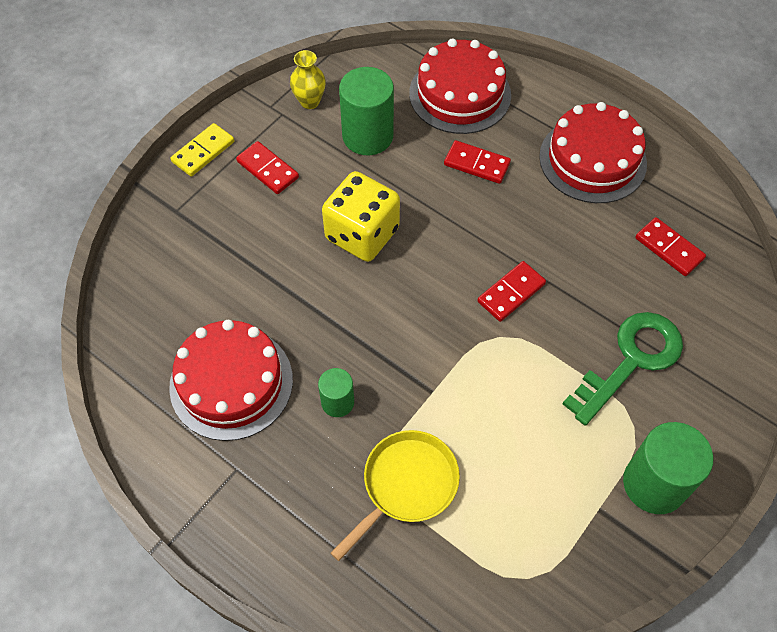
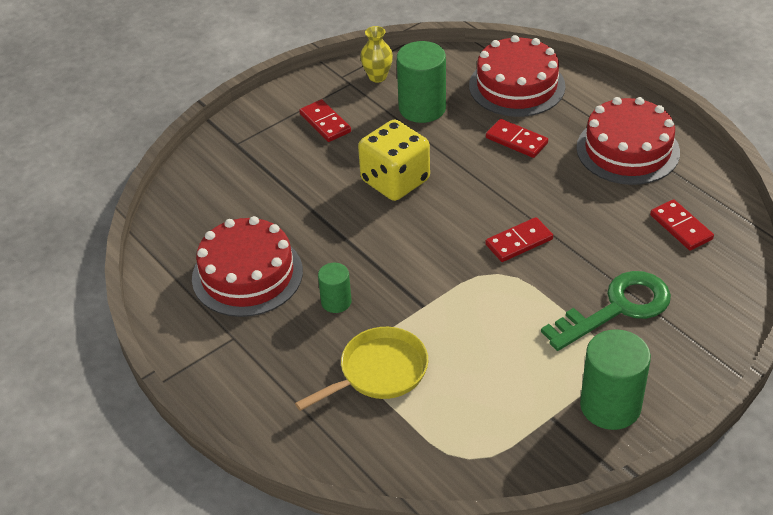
camera: 15 degrees right, 15 degrees down
(203, 152) = (272, 103): yellow domino -> none

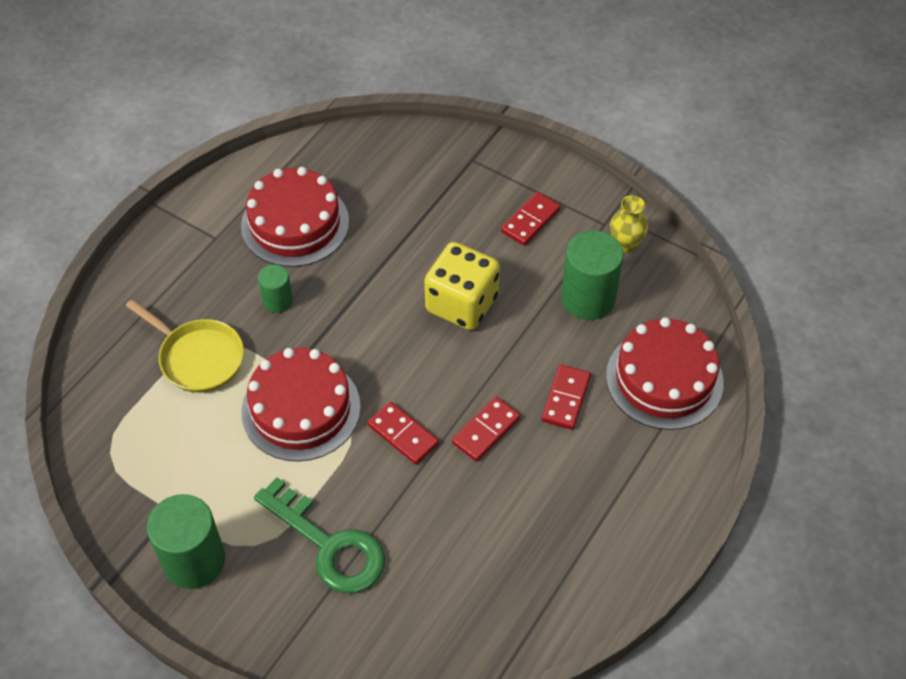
camera: 70 degrees right, 10 degrees up
(627, 150) = (590, 514): red cake -> red cake (301, 409)
(681, 227) = (474, 590): red domino -> red domino (486, 431)

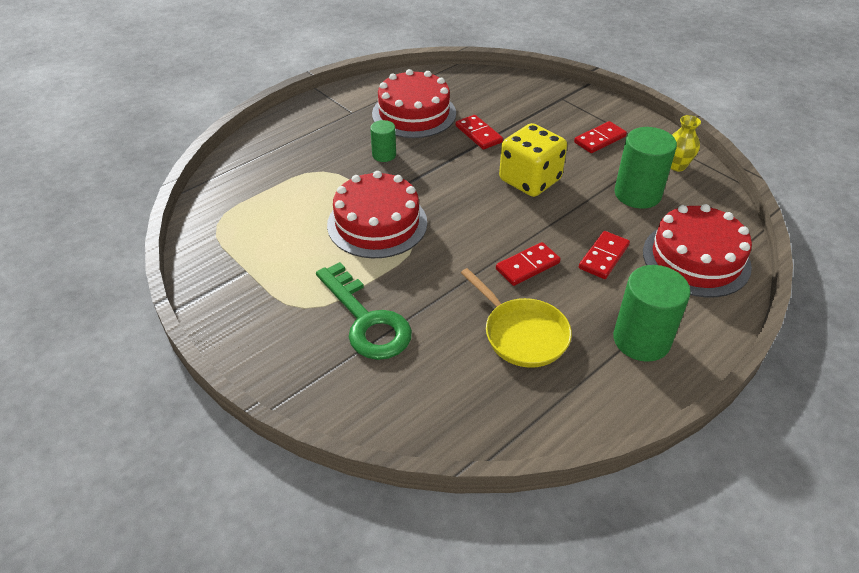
camera: 15 degrees right, 10 degrees down
(194, 560) = (250, 308): green cylinder -> green cylinder (641, 340)
(198, 357) = (309, 178): yellow pan -> yellow pan (522, 334)
(403, 434) = (455, 255): red domino -> red domino (478, 134)

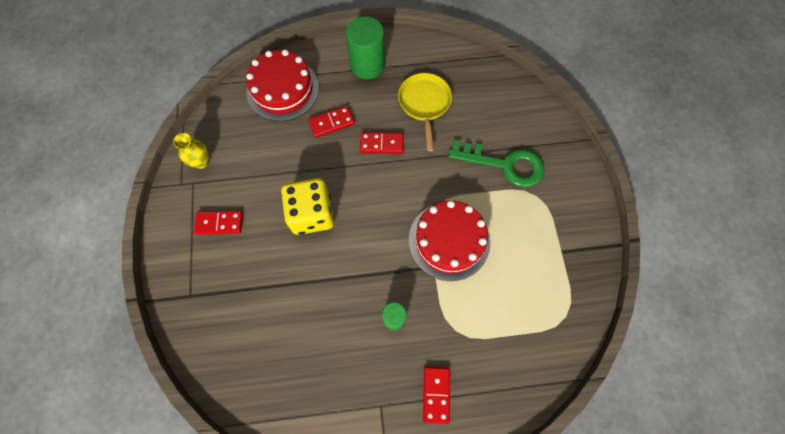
camera: 145 degrees left, 25 degrees up
(366, 320) = (504, 164): green key -> green key turned 105 degrees clockwise
(414, 113) = (328, 363): red cake -> none
(478, 134) = (300, 293): red domino -> red domino (436, 394)
(637, 194) = (256, 155): green cylinder -> none

